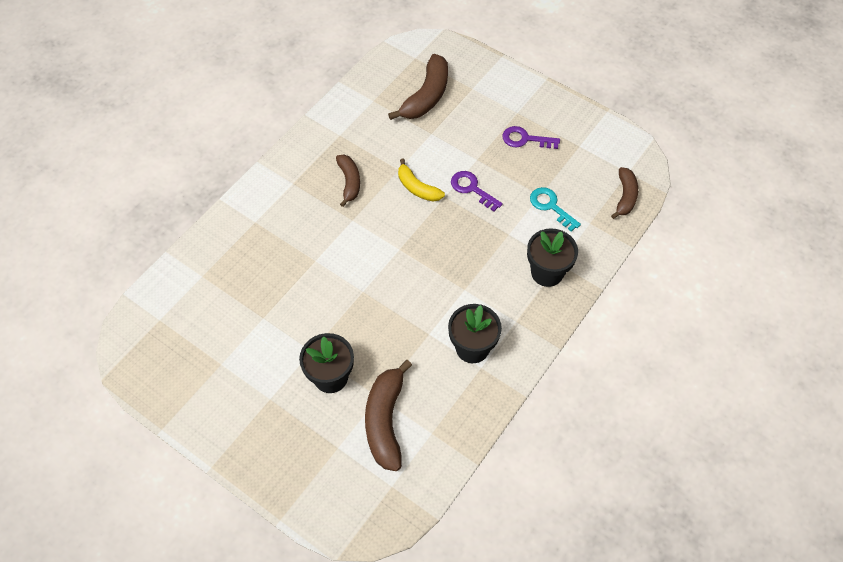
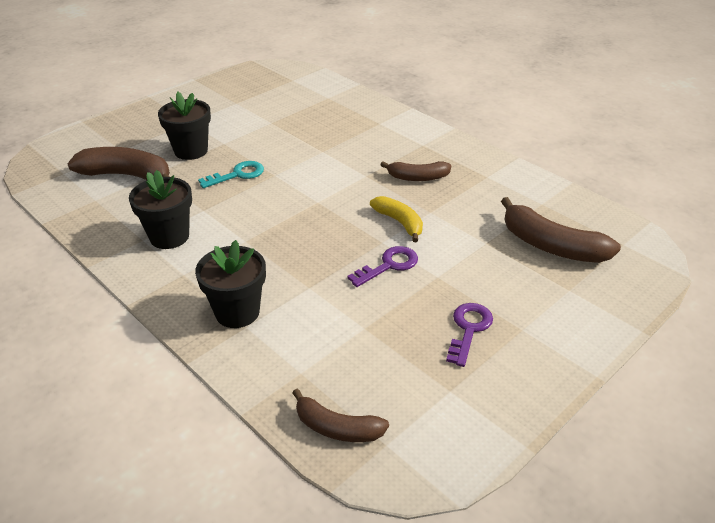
camera: 100 degrees right, 20 degrees down
(417, 188) = (399, 222): yellow banana -> yellow banana turned 90 degrees clockwise
(550, 206) = (341, 335): turquoise key -> turquoise key (237, 175)

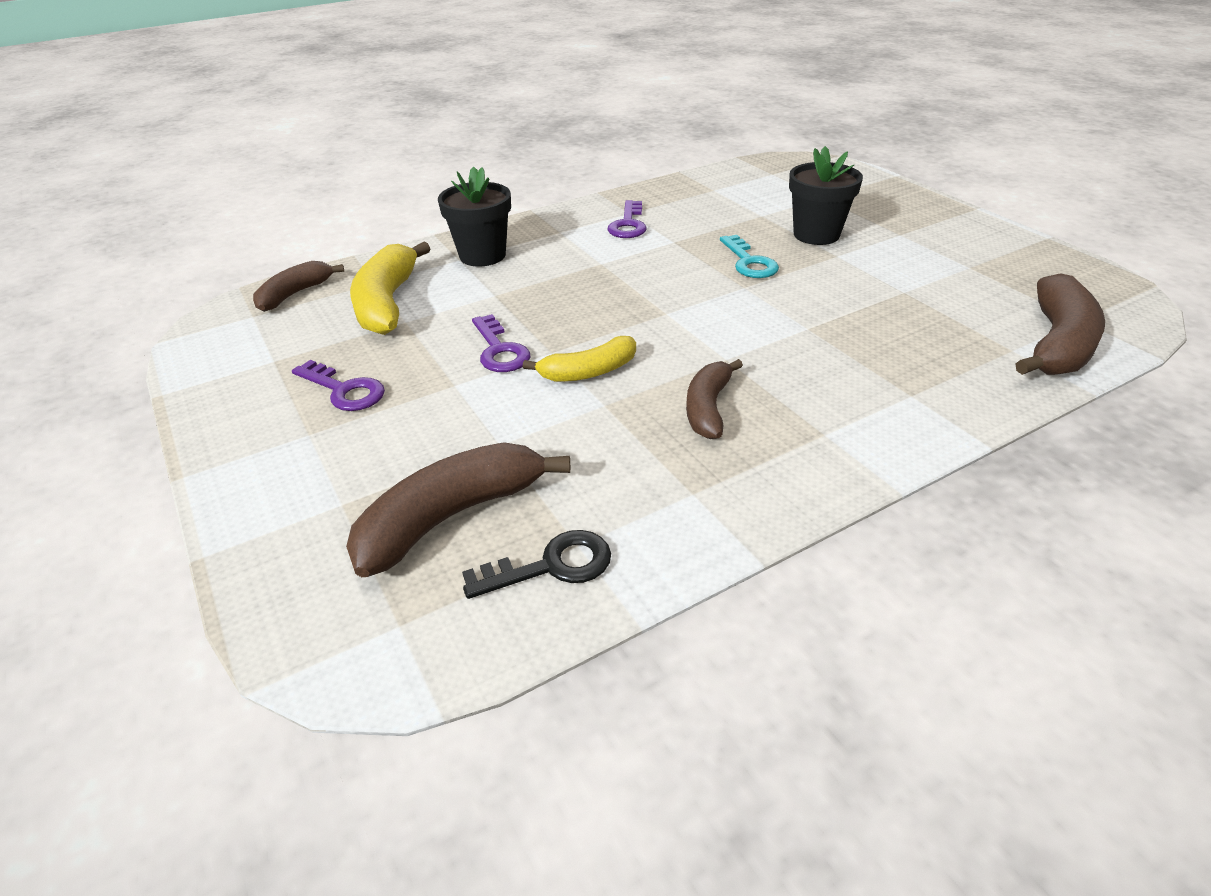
camera: 105 degrees right, 0 degrees up
(127, 175) = (761, 202): brown banana -> brown banana (1057, 344)
(169, 236) = (628, 224): black flower pot -> purple key
(338, 349) = (387, 303): none -> yellow banana
(559, 208) = (551, 566): none -> black key

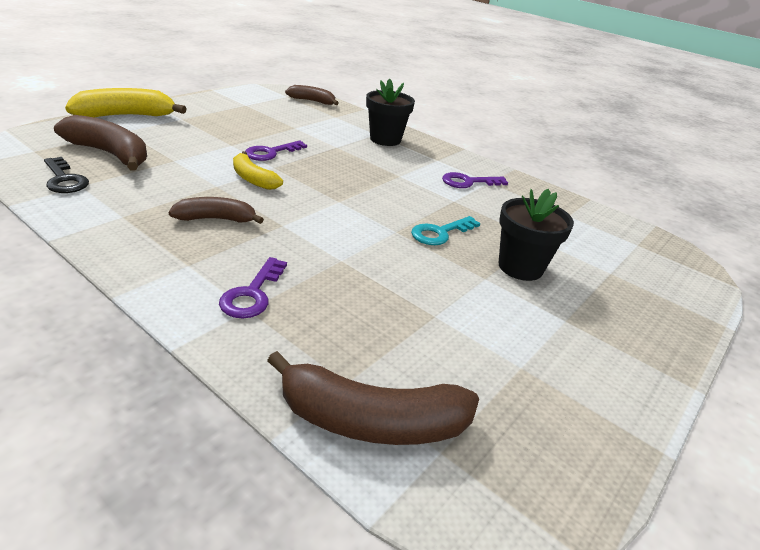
camera: 65 degrees right, 5 degrees down
(344, 390) = (221, 121): purple key -> purple key (252, 294)
(387, 303) = (313, 121): yellow banana -> yellow banana (126, 116)

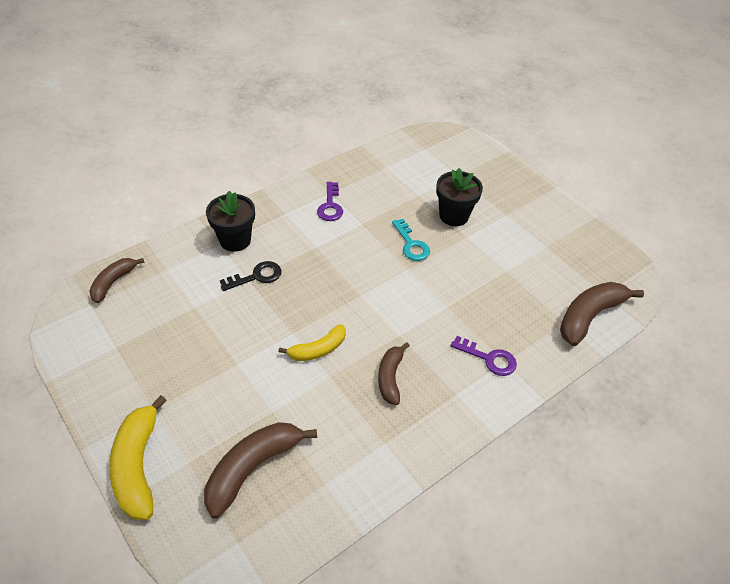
camera: 75 degrees left, 15 degrees up
(64, 180) = (312, 499): black key -> black key (256, 276)
(271, 153) = (260, 332): purple key -> none
(371, 421) = (589, 316): brown banana -> brown banana turned 150 degrees counterclockwise

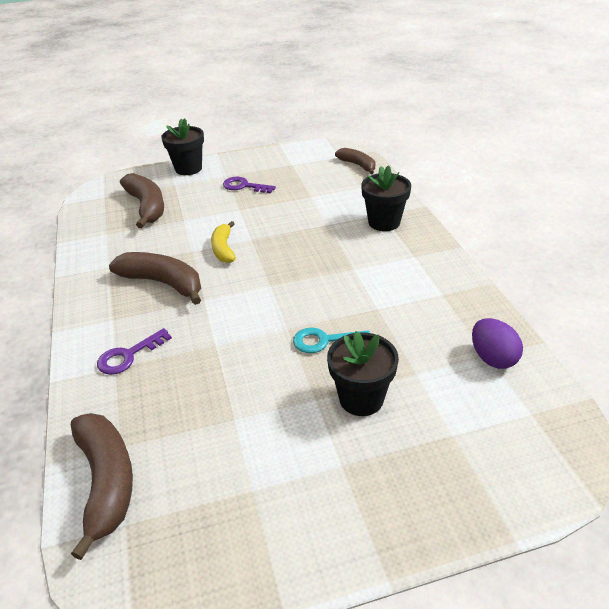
camera: 115 degrees right, 10 degrees down
(138, 466) = (188, 168): yellow banana -> black flower pot
(256, 276) = (329, 228): black key -> none
(330, 206) = (417, 290): purple key -> purple key (244, 186)
(387, 164) = (492, 358): none -> purple egg
(390, 377) = (163, 283): brown banana -> brown banana, size x1.61

